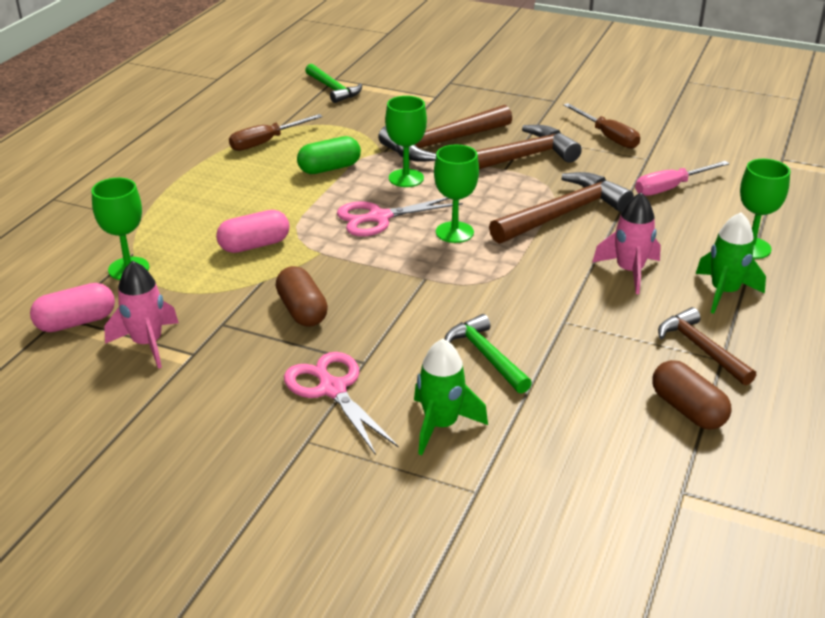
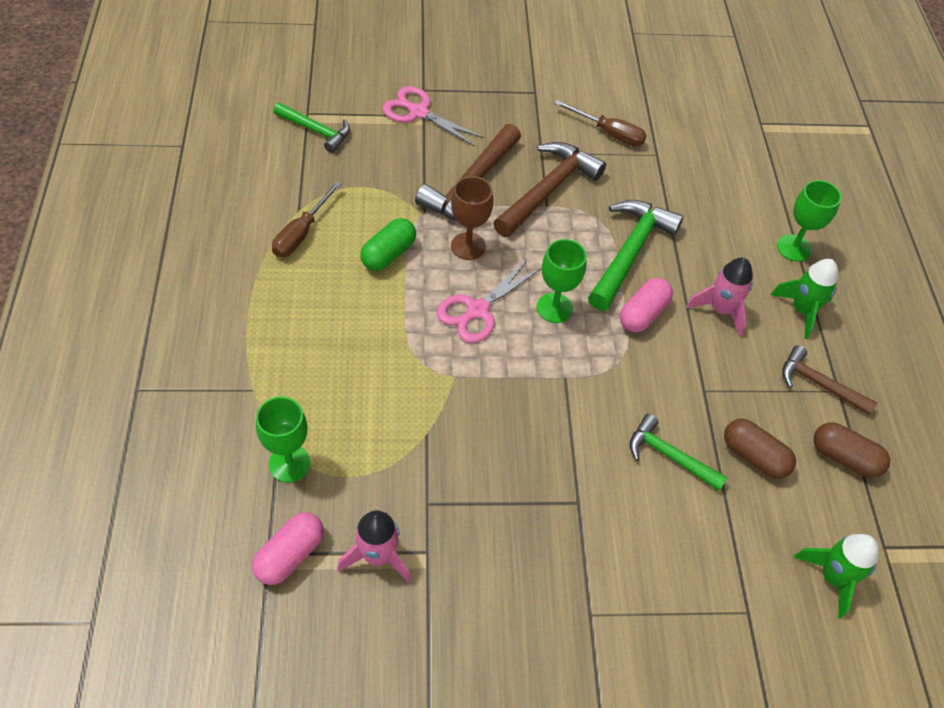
camera: 30 degrees left, 20 degrees up
(254, 245) = (388, 387): pink capsule -> pink capsule (643, 314)
(302, 311) = (487, 459): brown capsule -> brown capsule (754, 456)
(332, 389) = (573, 546): pink scissors -> pink scissors (418, 112)
(406, 178) = (468, 246): green goblet -> brown goblet
(441, 425) = (682, 551): green rocket -> green rocket (832, 577)
(563, 214) = (630, 252): brown hammer -> green hammer
(670, 188) = (696, 189): pink screwdriver -> none

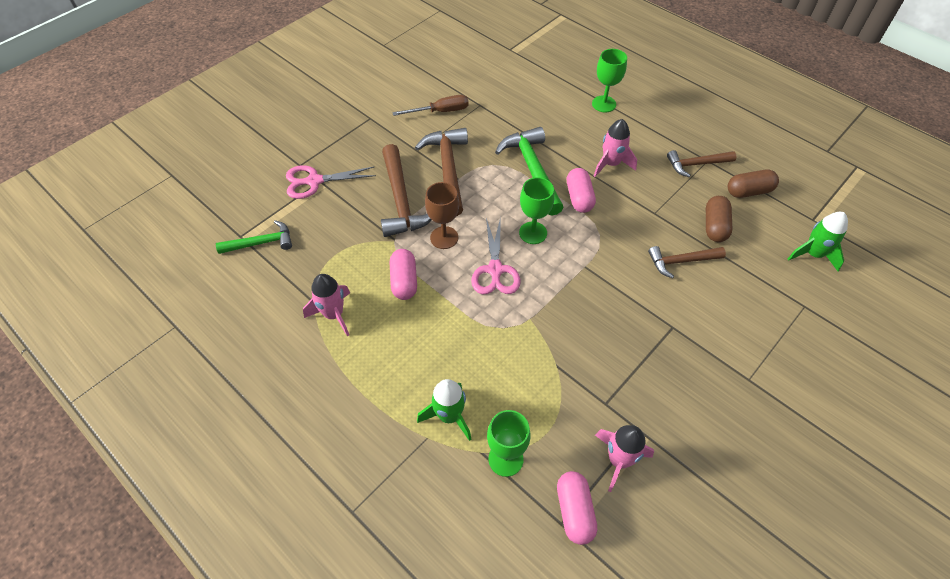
camera: 40 degrees left, 0 degrees up
(301, 233) = (334, 314): brown screwdriver -> pink rocket
(388, 254) = (404, 281): green capsule -> pink capsule
(669, 456) = (681, 261): green hammer -> brown hammer
(754, 456) = (714, 226): brown capsule -> brown capsule turned 75 degrees counterclockwise
(802, 310) = (645, 133): green rocket -> green rocket (449, 416)

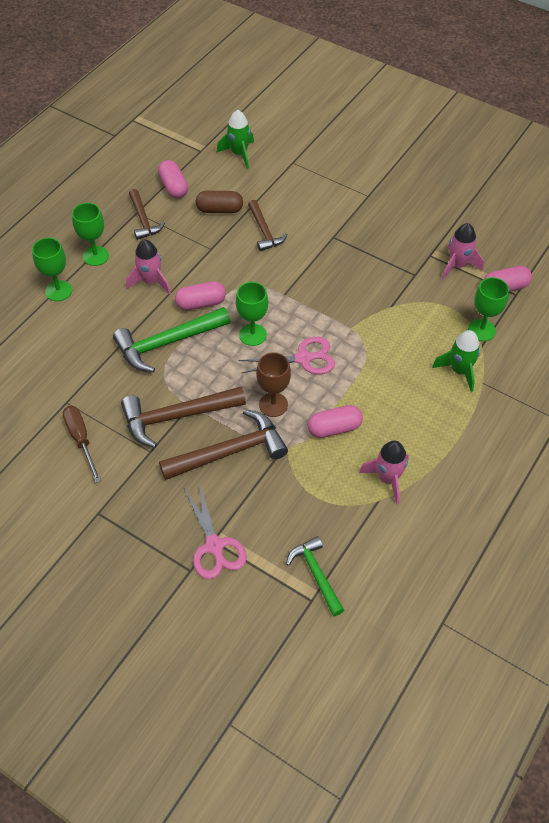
camera: 100 degrees left, 0 degrees up
(646, 129) = (95, 256): none -> green goblet
(749, 191) = (173, 187): brown capsule -> pink capsule

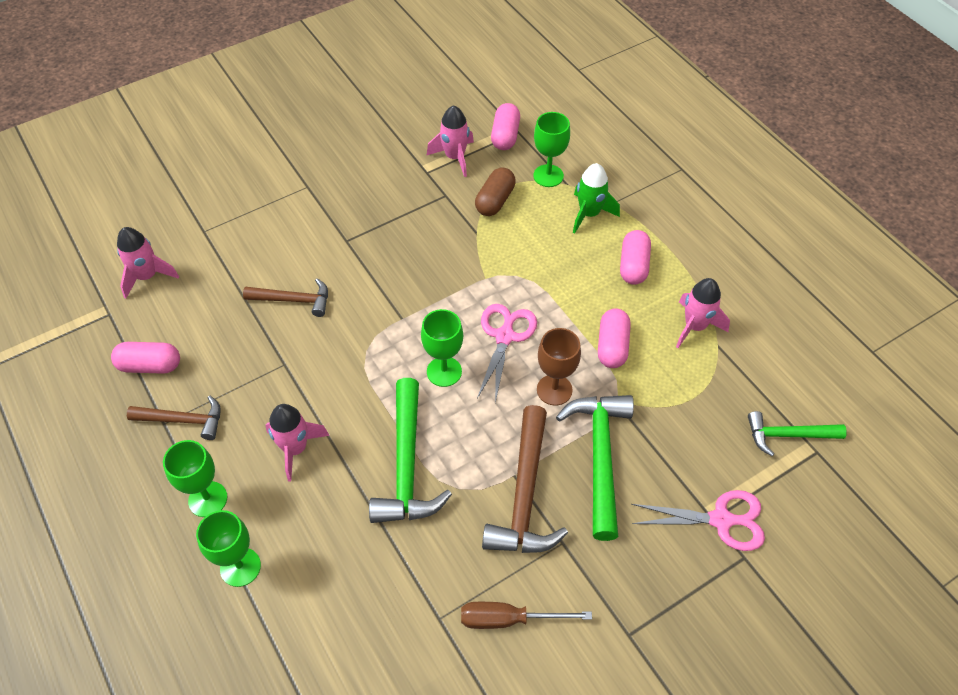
camera: 65 degrees left, 0 degrees up
(201, 303) = (365, 406): pink capsule -> pink capsule (633, 266)
(219, 210) = (226, 331): brown capsule -> brown capsule (495, 201)
(230, 452) = (600, 457): brown hammer -> green hammer
(239, 154) = (147, 276): green rocket -> pink rocket

